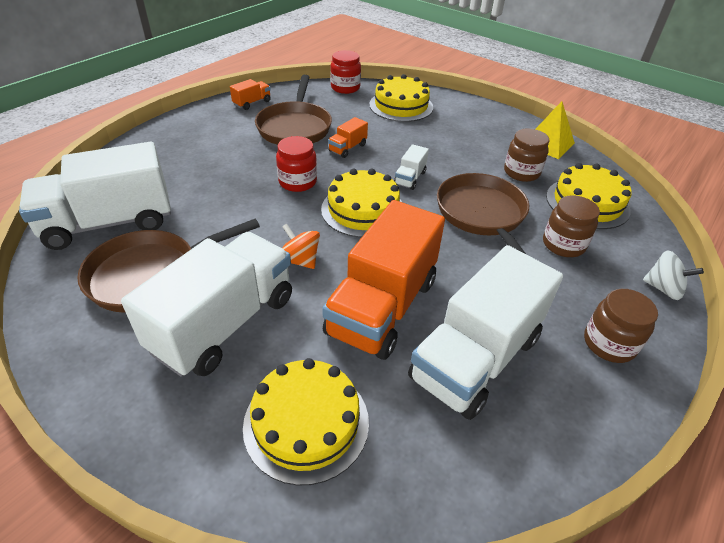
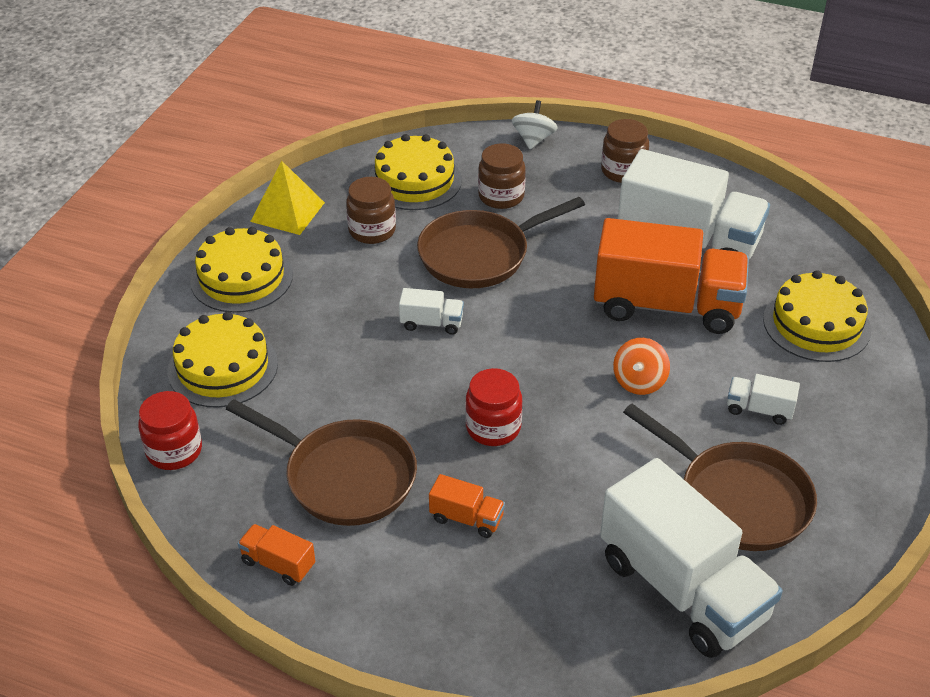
camera: 105 degrees left, 0 degrees up
(224, 323) = (759, 409): white truck -> white truck, size x0.42
(295, 127) = (343, 476): brown pan -> brown pan turned 45 degrees clockwise
(347, 148) = (382, 399): orange truck -> orange truck (466, 518)
(363, 210) = (521, 352): yellow cake -> yellow cake (241, 277)

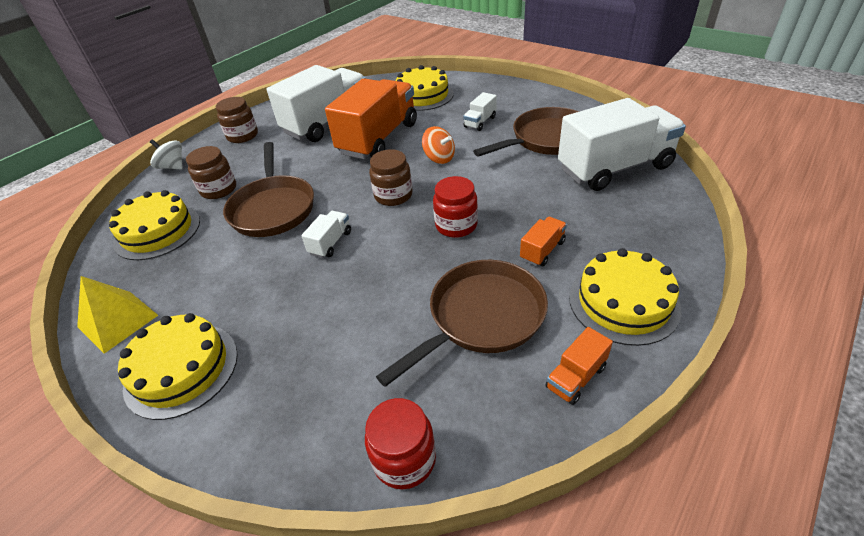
camera: 70 degrees left, 0 degrees up
(223, 367) = (302, 399): yellow cake -> yellow cake (623, 302)
(372, 230) = (195, 264): brown jar -> brown jar (393, 195)

